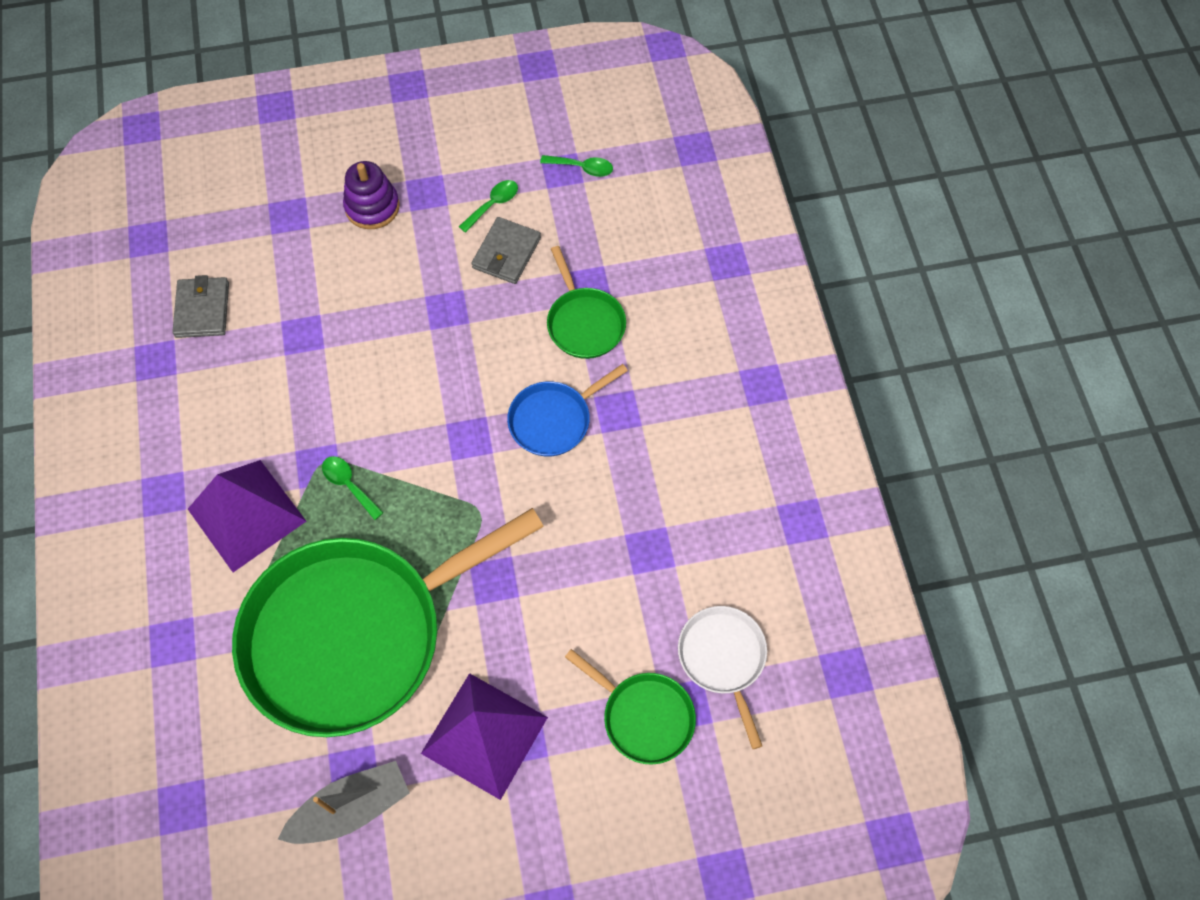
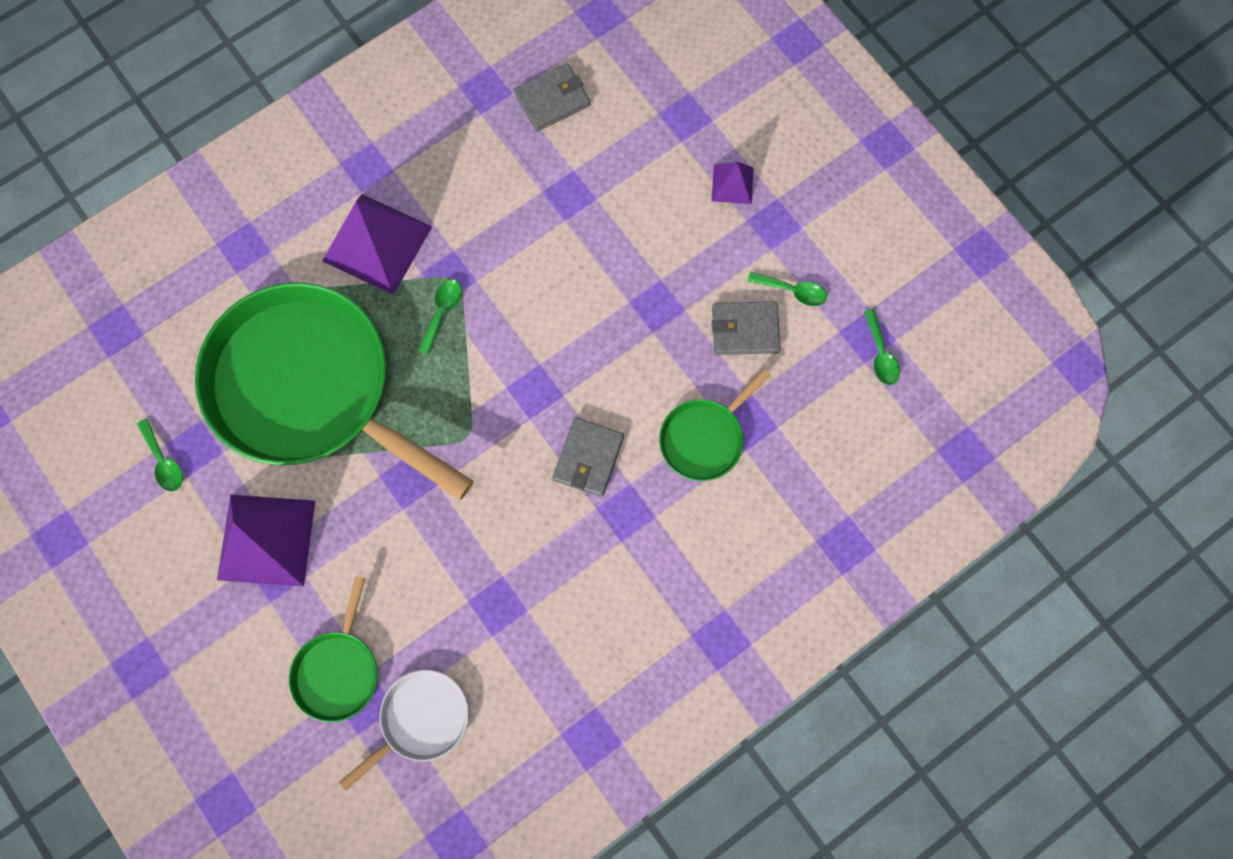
camera: 65 degrees right, 10 degrees up
(351, 808) = (164, 461): grey boat -> green spoon
(372, 207) = (732, 184): purple stacking toy -> purple pyramid
(554, 420) = (588, 458): blue pan -> grey wallet

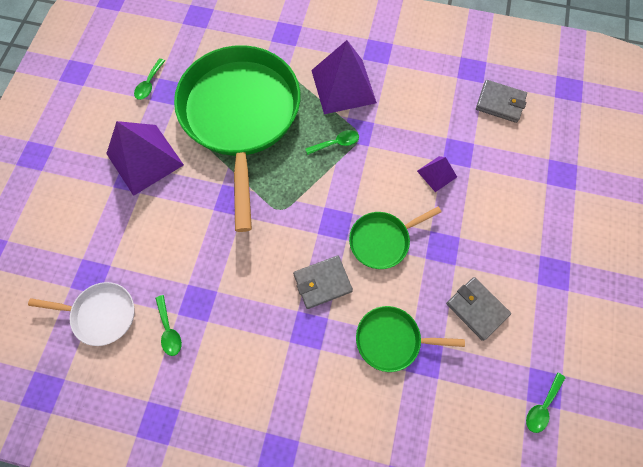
camera: 50 degrees right, 5 degrees down
(338, 670) = (99, 248): green pan -> green pan (382, 240)
(732, 184) = (552, 230): purple pyramid -> purple pyramid (437, 174)
(793, 291) = (526, 317): green spoon -> green spoon (169, 330)

